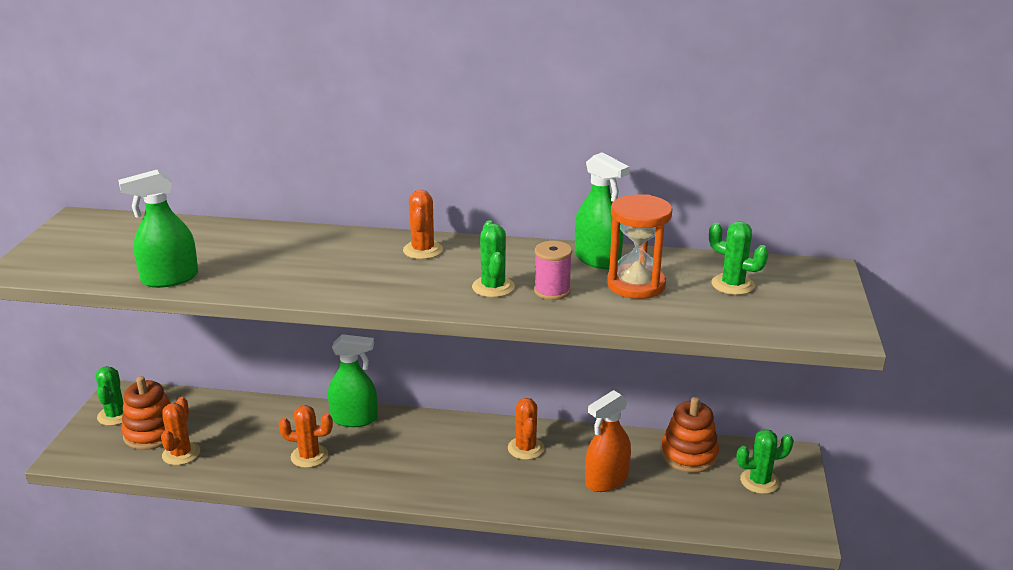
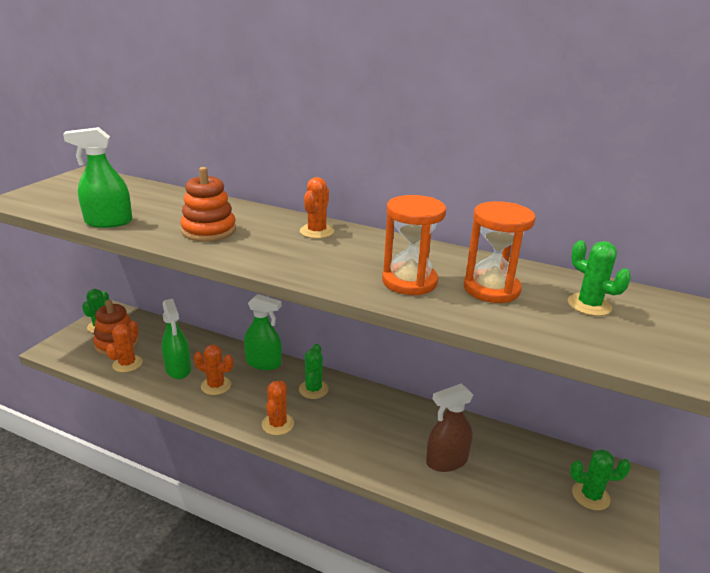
camera: 15 degrees right, 0 degrees up
(493, 287) = (358, 270): green cactus -> green cactus (313, 389)
(525, 448) = (387, 416): orange cactus -> orange cactus (277, 424)
(552, 291) = (409, 281): pink spool -> orange hourglass
(597, 259) = (464, 262): green spray bottle -> green spray bottle (178, 369)
(606, 480) = (446, 461): orange spray bottle -> brown spray bottle
(689, 455) = (529, 454): orange stacking toy -> orange stacking toy (209, 230)

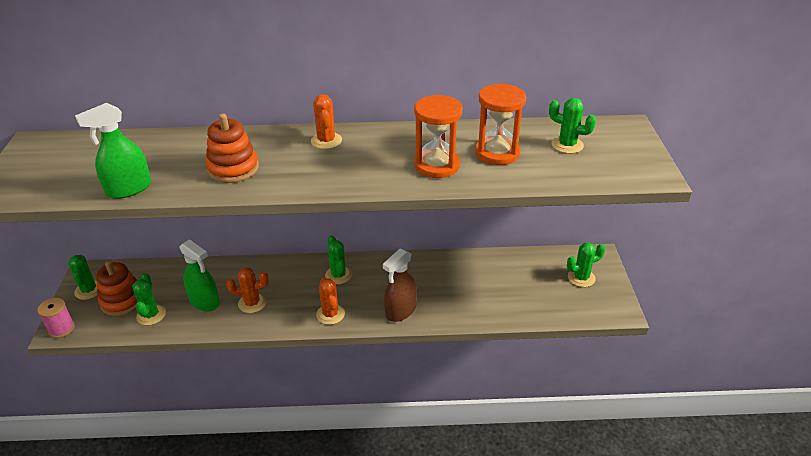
camera: 25 degrees left, 10 degrees up
(54, 349) = (61, 329): none -> pink spool
(127, 364) = (151, 315): orange cactus -> green cactus
(263, 363) = (278, 268): green spray bottle -> none
(446, 461) = (475, 291): brown spray bottle -> brown spray bottle (400, 311)

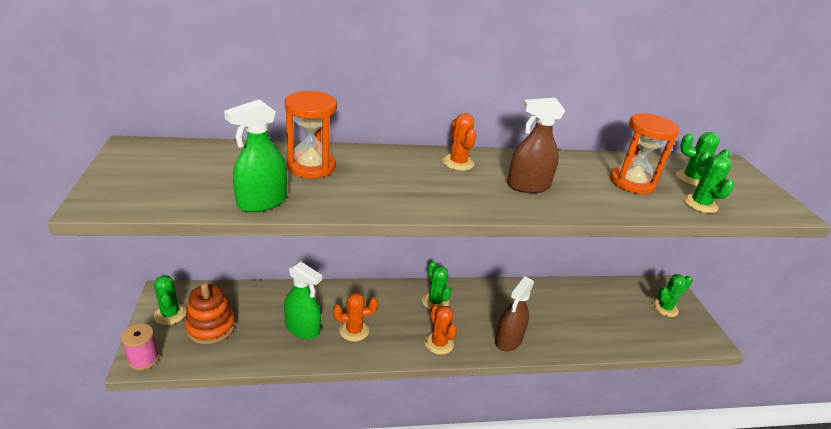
camera: 10 degrees left, 5 degrees down
(151, 315) = (246, 343): green cactus -> green cactus (700, 204)
(233, 169) = (372, 186): orange stacking toy -> none
(385, 162) = (528, 186): none -> brown spray bottle
(437, 165) = (581, 192): orange hourglass -> orange hourglass (311, 166)

